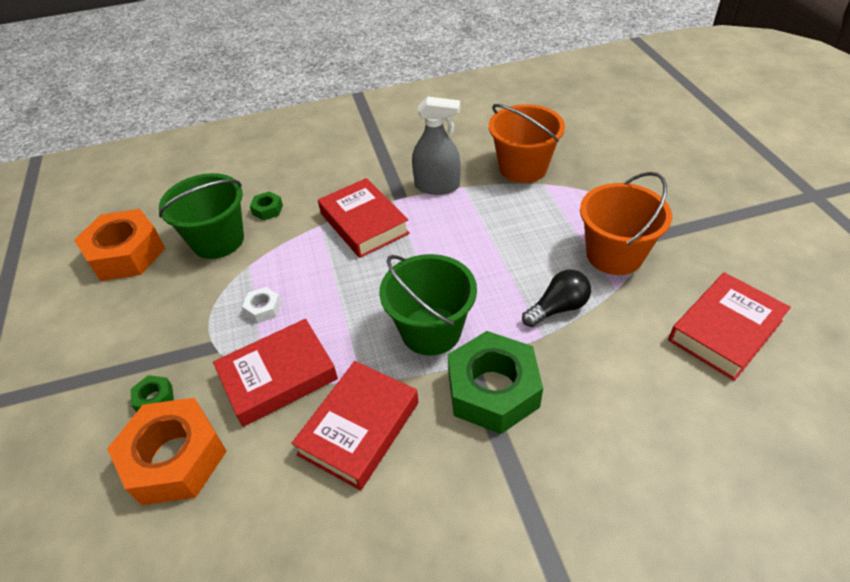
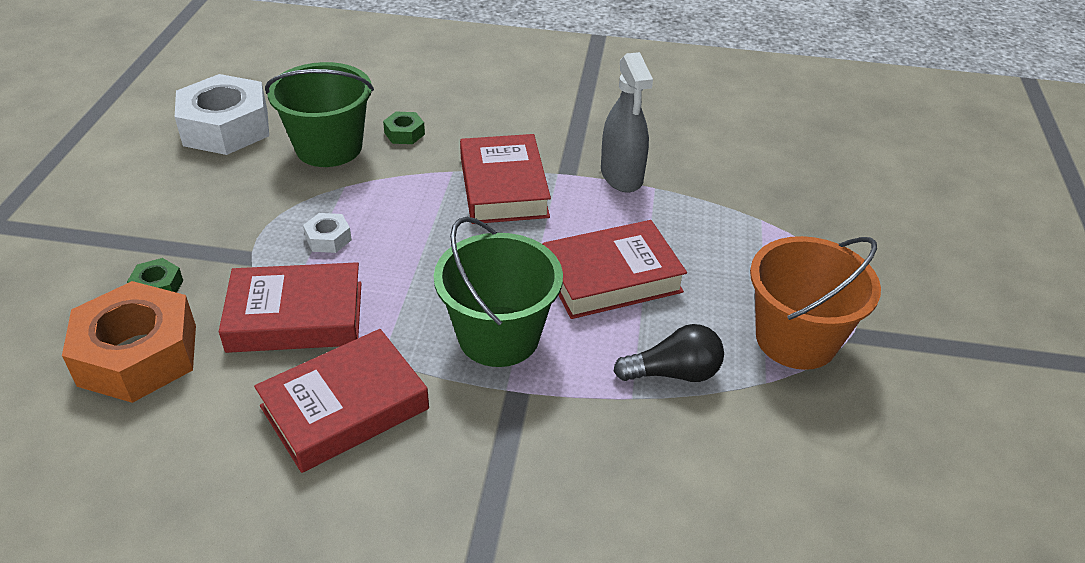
camera: 20 degrees right, 5 degrees down
(126, 254) = (226, 127): orange nut -> white nut
(437, 186) = (621, 175): grey spray bottle -> grey spray bottle turned 45 degrees clockwise
(493, 390) = (525, 432): green nut -> none
(523, 167) = (748, 191): orange bucket -> none
(725, 330) = (884, 491): red book -> red book (611, 277)

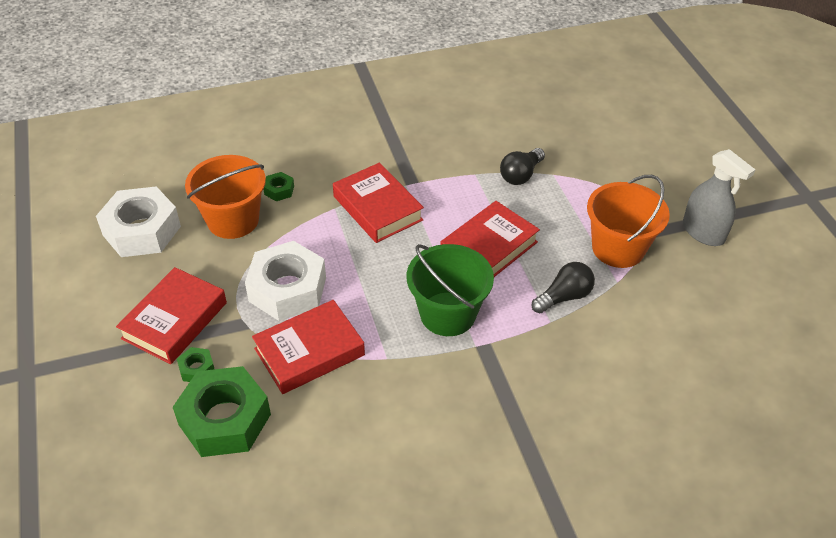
camera: 25 degrees left, 5 degrees up
(138, 355) = (225, 419): orange nut -> green nut
(328, 238) = (287, 289): white nut -> white nut, size x2.33
(329, 147) = (233, 220): green bucket -> orange bucket
(344, 407) = (387, 397): red book -> red book (174, 320)
(621, 175) = (448, 172): grey spray bottle -> grey spray bottle (703, 232)
(716, 207) = (521, 175): none -> black light bulb

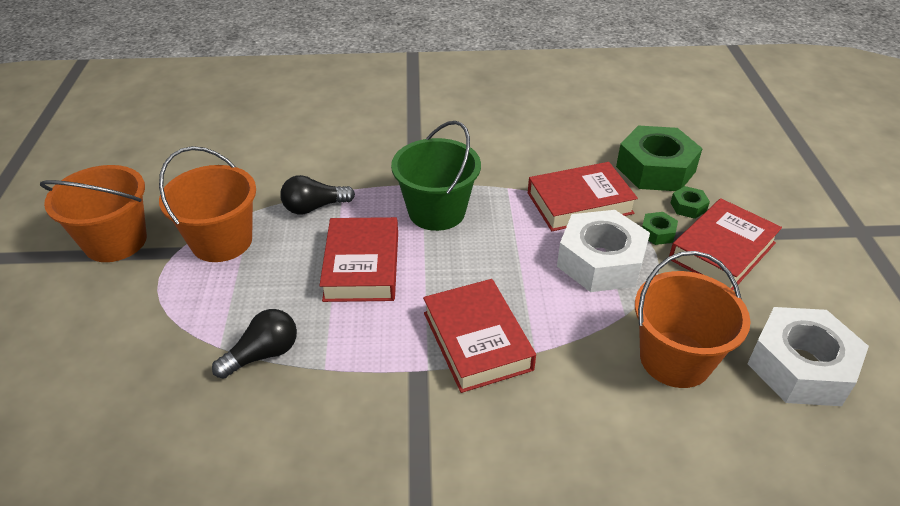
camera: 165 degrees left, 5 degrees down
(279, 190) = (612, 396): green nut -> green nut (657, 233)
(489, 248) = (362, 266): red book -> red book turned 60 degrees counterclockwise
(703, 232) = (115, 241): grey spray bottle -> orange bucket

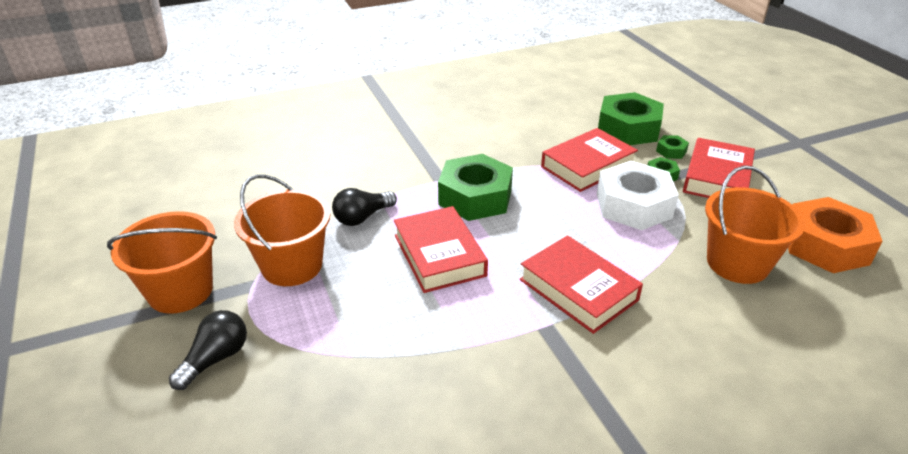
camera: 20 degrees left, 5 degrees down
(263, 354) = (398, 351): black light bulb -> black light bulb (215, 359)
(436, 211) = (475, 197): green bucket -> green nut
(800, 367) = (825, 245): white nut -> orange nut

